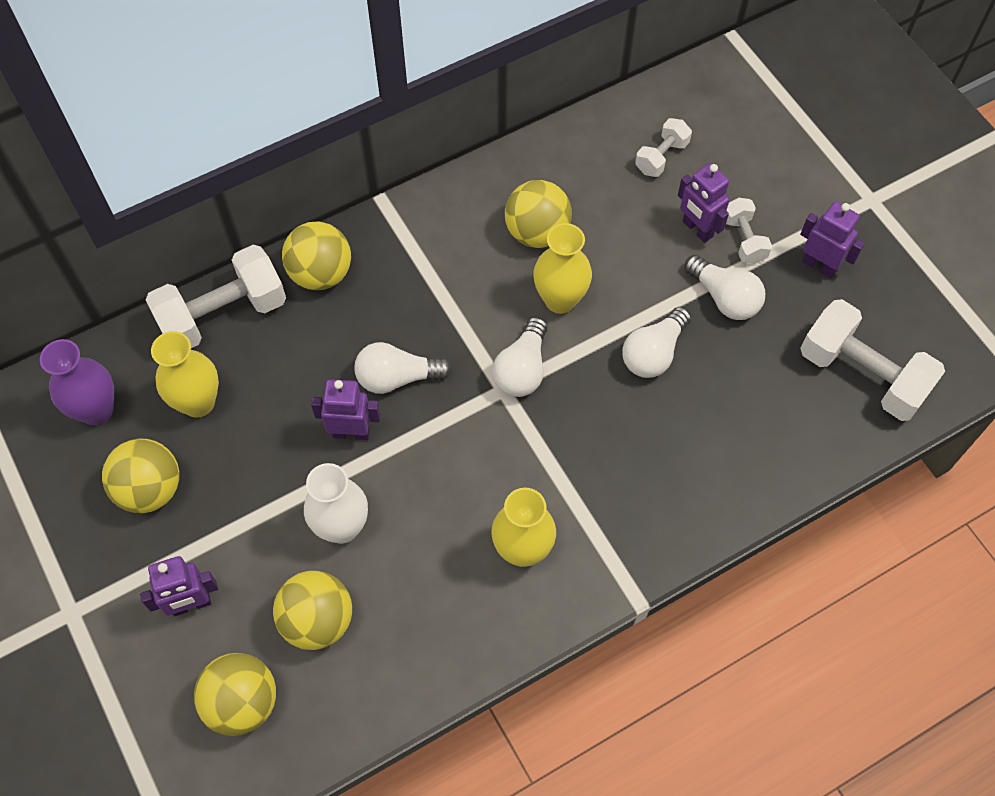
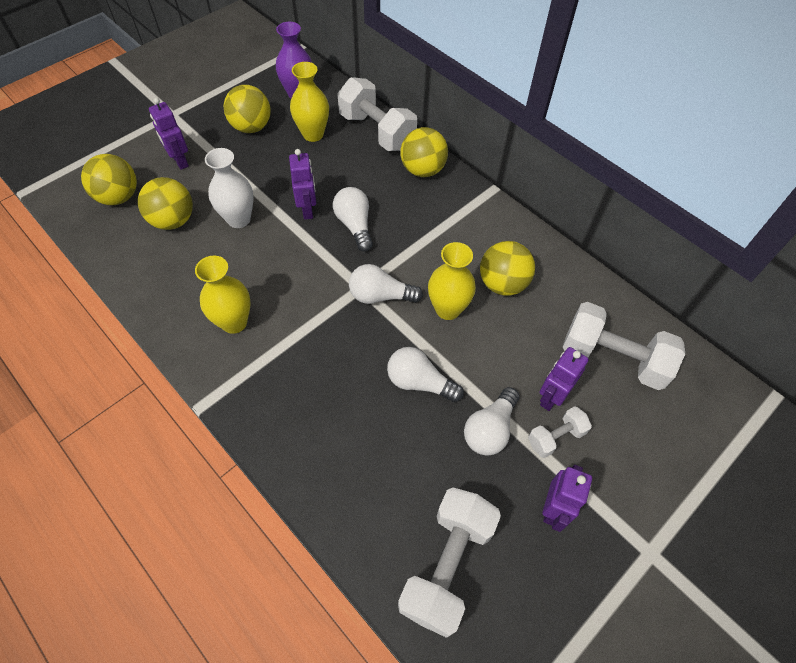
camera: 75 degrees right, 5 degrees down
(661, 157) = (613, 358): white dumbbell -> white dumbbell, size x1.92

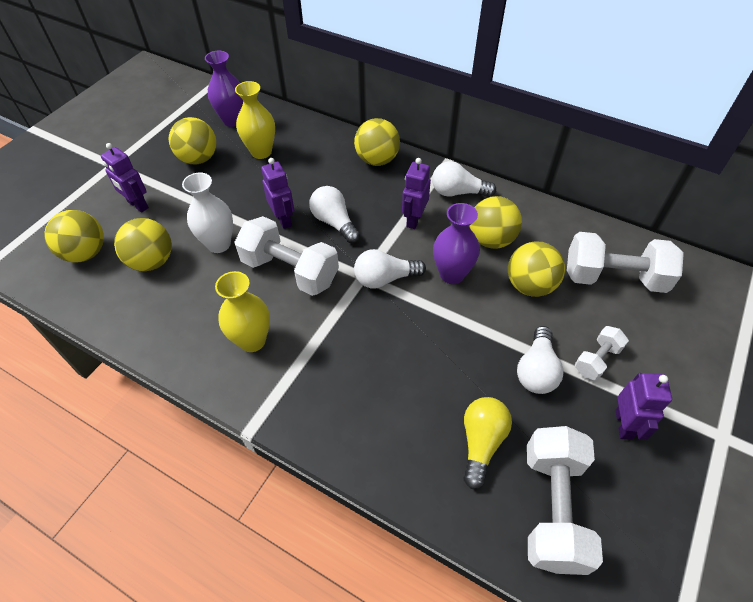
camera: 15 degrees left, 5 degrees down
(377, 131) = (321, 136): white dumbbell -> white dumbbell (290, 271)
(405, 483) = (481, 443): none -> yellow light bulb
(419, 382) = (454, 346): white light bulb -> white light bulb (458, 192)
(448, 309) = (452, 274): yellow vase -> purple vase
(521, 342) = (530, 285): none -> yellow ball
(551, 397) = (577, 326): purple robot -> purple robot (414, 219)

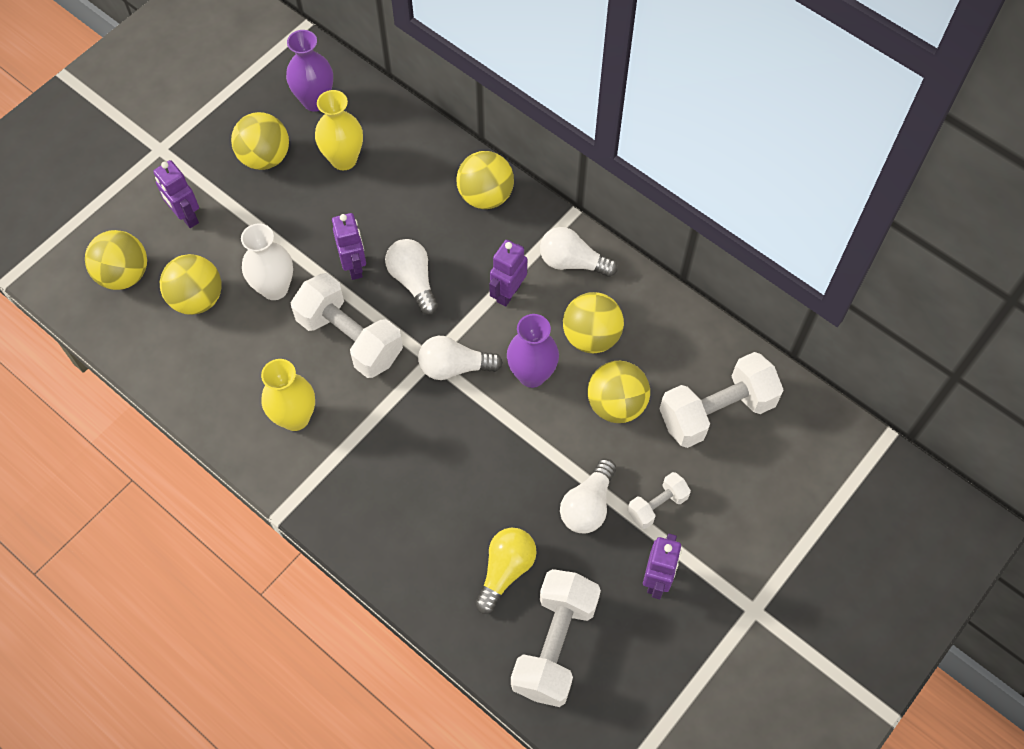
camera: 10 degrees right, 10 degrees up
(613, 278) = (716, 411): white dumbbell -> white dumbbell turned 45 degrees counterclockwise

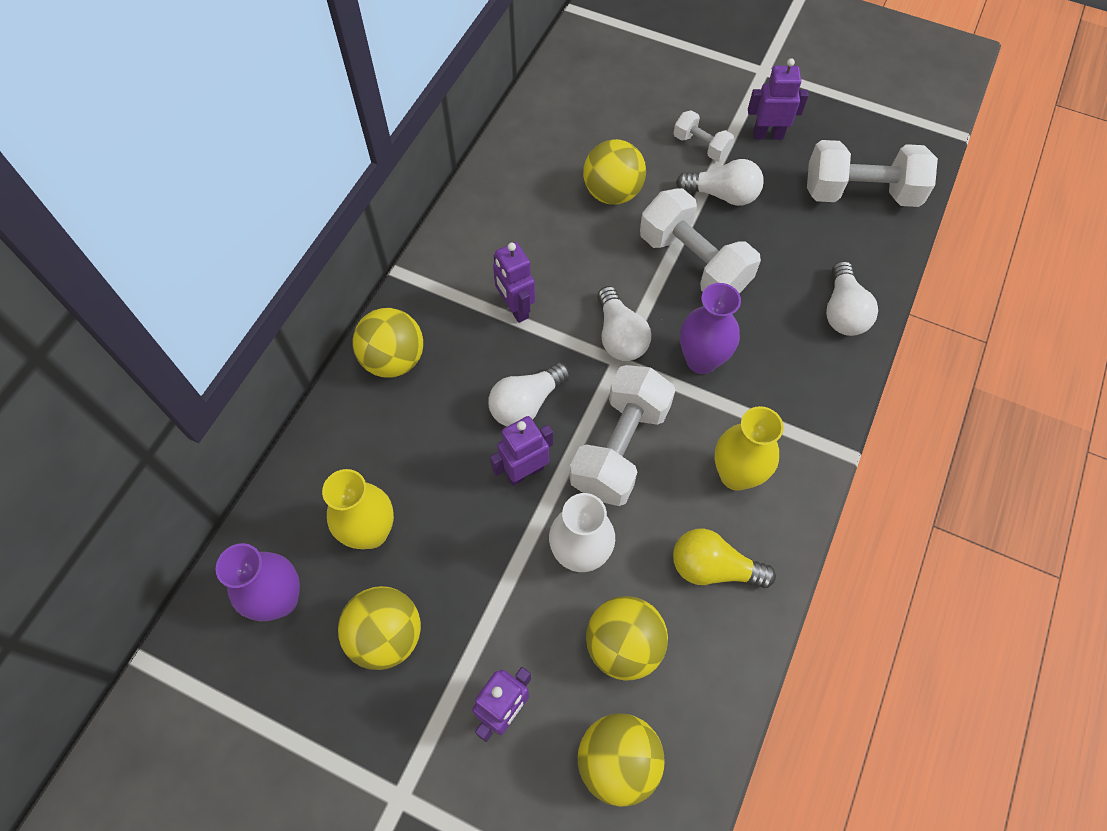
camera: 105 degrees left, 0 degrees up
(505, 571) = (813, 243): yellow light bulb -> yellow light bulb (713, 568)
(508, 293) = (515, 308): purple robot -> purple robot turned 45 degrees clockwise
(532, 375) = (604, 266): purple vase -> purple vase (701, 360)
(572, 262) = (461, 259): white light bulb -> white light bulb (843, 311)
(591, 336) = (545, 226): yellow ball -> none
(716, 411) = (592, 120): white dumbbell -> white dumbbell (693, 263)

